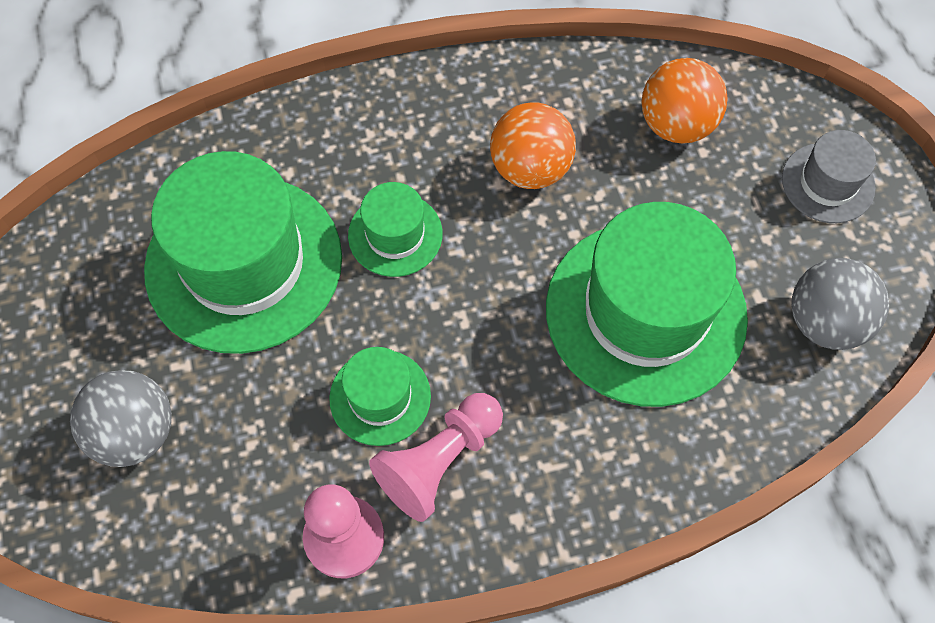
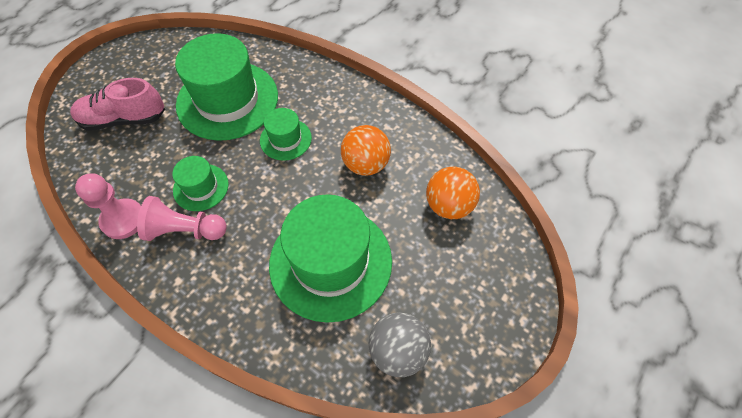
camera: 50 degrees right, 5 degrees down
(135, 432) = (124, 119): grey ball -> pink shoe
(828, 183) = (484, 297): grey hat -> none

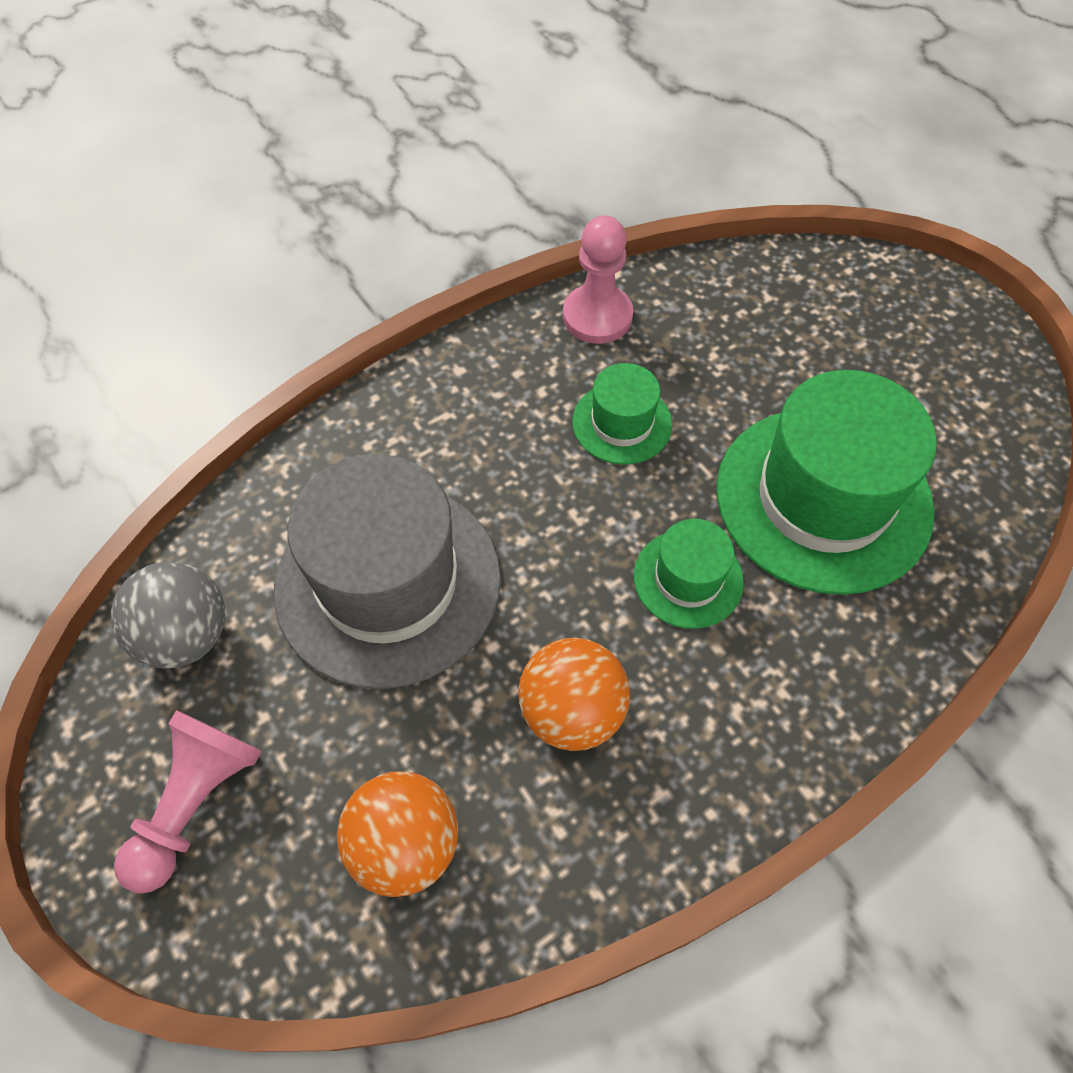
camera: 110 degrees right, 0 degrees up
(124, 119) = (815, 334): pink shoe -> none
(185, 230) = (544, 390): pink pawn -> pink pawn (196, 803)
(330, 262) = (388, 582): green hat -> grey hat

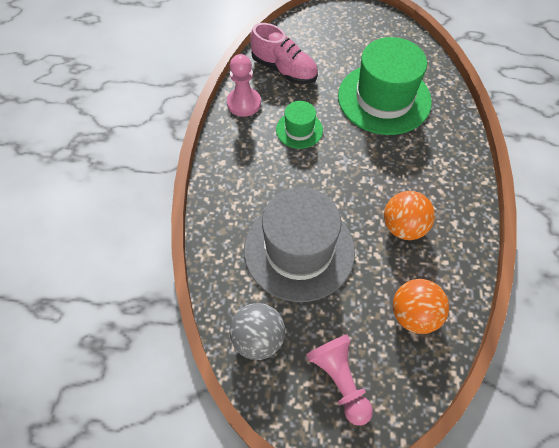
camera: 50 degrees left, 0 degrees up
(688, 578) = (381, 157): green hat -> none
(723, 318) = (284, 69): none -> pink shoe

